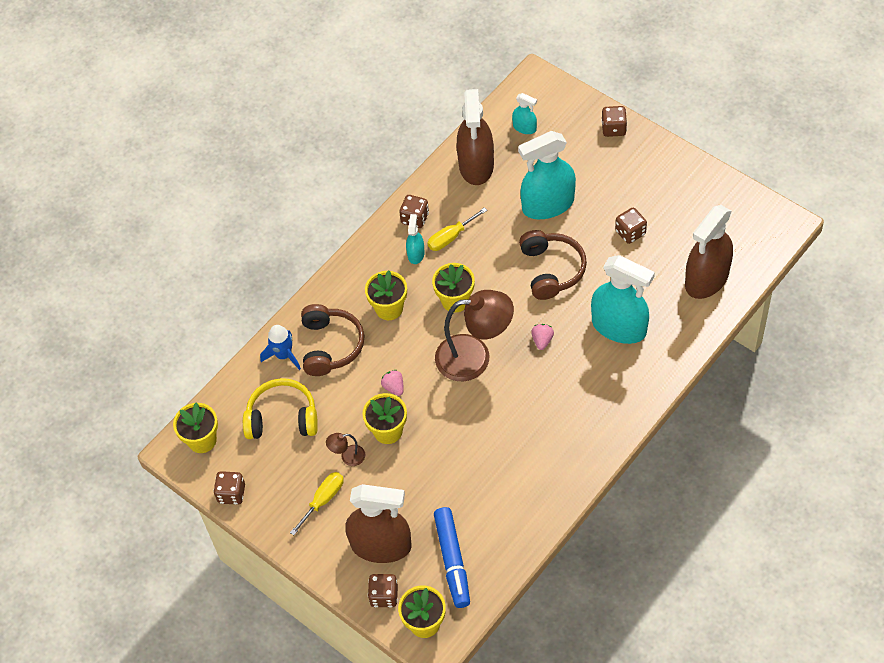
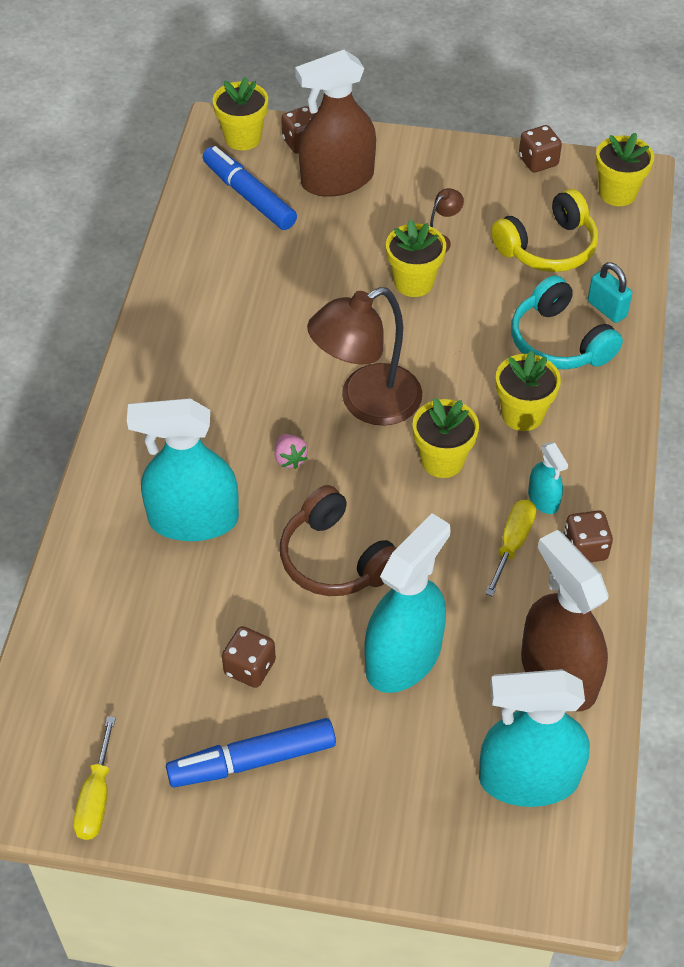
camera: 145 degrees right, 5 degrees down
(283, 355) = (607, 309): blue rocket -> turquoise padlock
(323, 500) = (433, 193): yellow screwdriver -> yellow screwdriver (96, 797)
(330, 346) = (559, 341): brown headphones -> turquoise headphones
(394, 387) = (443, 329): pink strawberry -> none
(524, 128) = (528, 778): turquoise spray bottle -> turquoise spray bottle, size x2.14
(613, 128) = (378, 848): brown dice -> none
(652, 188) = (252, 760): none -> blue marker
(707, 279) = (96, 644): brown spray bottle -> none

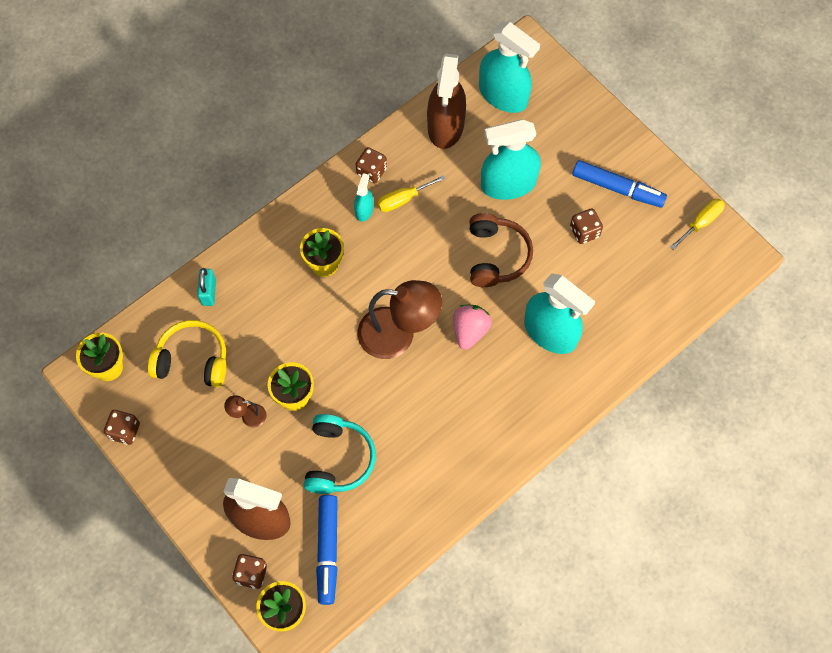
camera: 140 degrees left, 15 degrees up
(290, 459) = (470, 331): pink strawberry -> pink strawberry, size x1.66
(442, 460) = (392, 269): yellow flower pot -> none
(559, 341) = (257, 292): turquoise headphones -> turquoise headphones (338, 459)

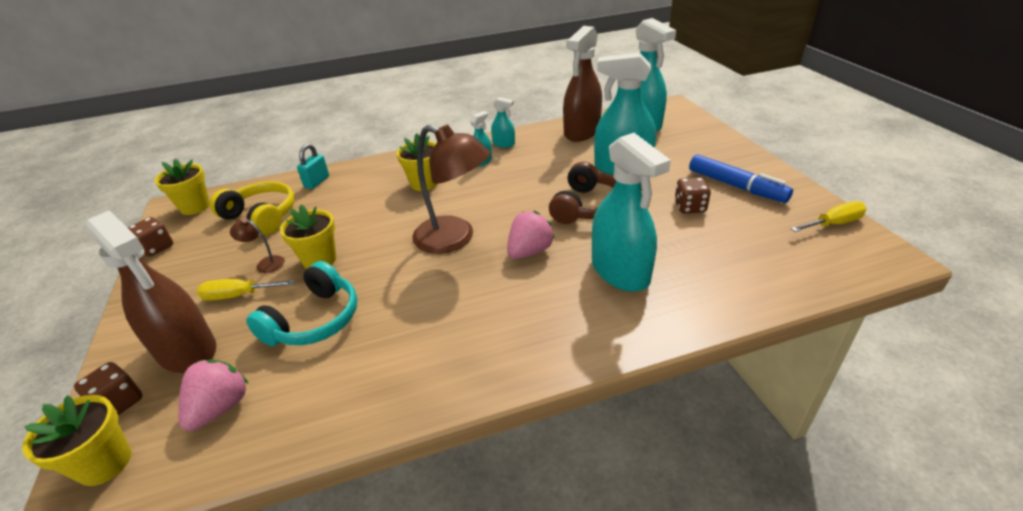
camera: 25 degrees right, 30 degrees down
(328, 550) = (220, 408): blue marker -> pink strawberry
(371, 171) = (503, 144): brown dice -> turquoise spray bottle
(403, 199) = (520, 161): yellow screwdriver -> yellow screwdriver (238, 295)

